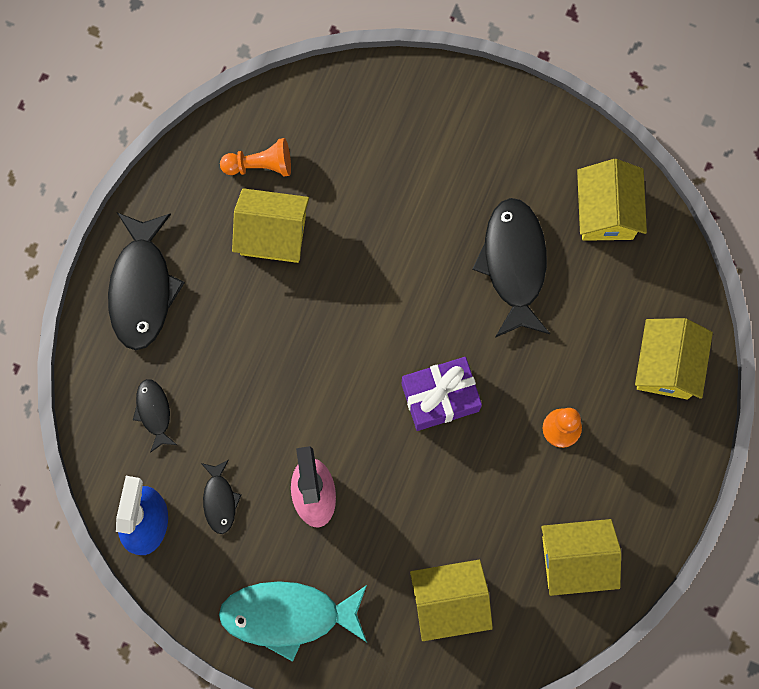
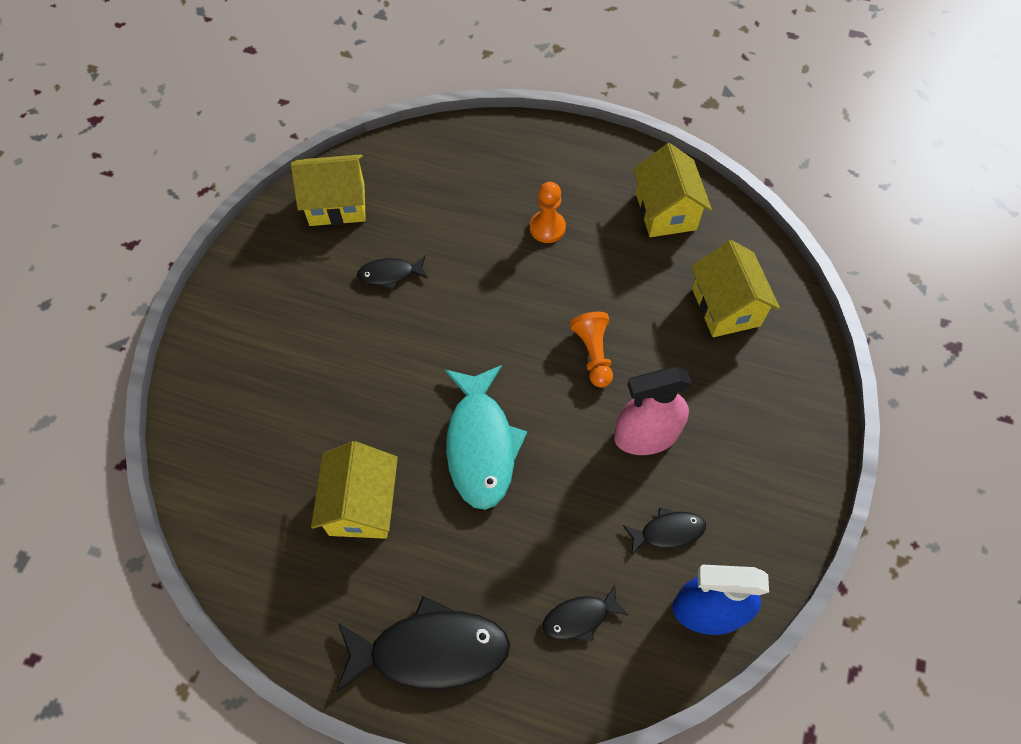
camera: 95 degrees left, 15 degrees down
(260, 165) = (279, 527): orange pawn -> orange pawn (593, 354)
(288, 616) = (774, 450): turquoise fish -> turquoise fish (481, 445)
(440, 397) = (529, 328): purple gift -> none
(514, 264) = (390, 274): black fish -> black fish, size x0.51
(666, 365) = (481, 154): yellow house -> none

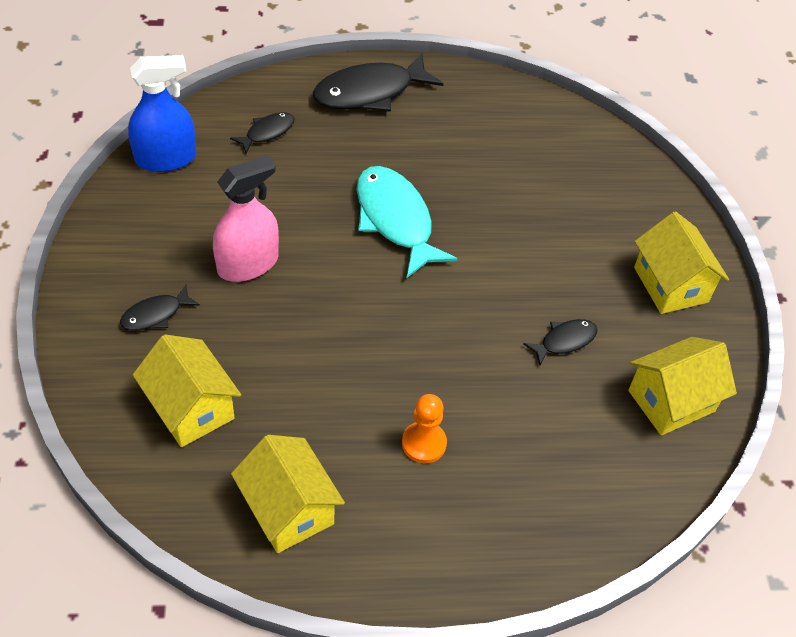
camera: 155 degrees right, 10 degrees down
(362, 505) = (470, 157): yellow house -> yellow house (670, 285)
(593, 354) = (321, 321): orange pawn -> none
(668, 531) = (210, 199): black fish -> black fish (155, 315)

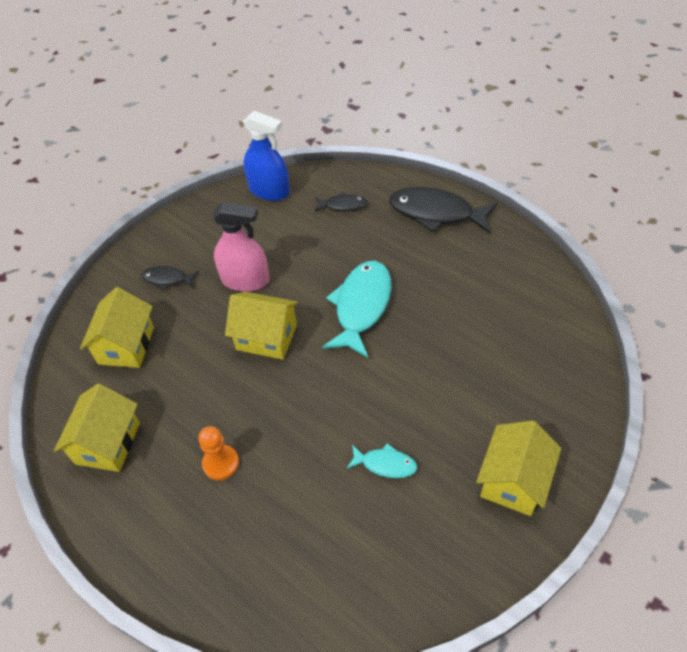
camera: 50 degrees right, 0 degrees up
(564, 341) = (385, 464): black fish -> turquoise fish
(671, 401) = (416, 567): yellow house -> yellow house (266, 337)

